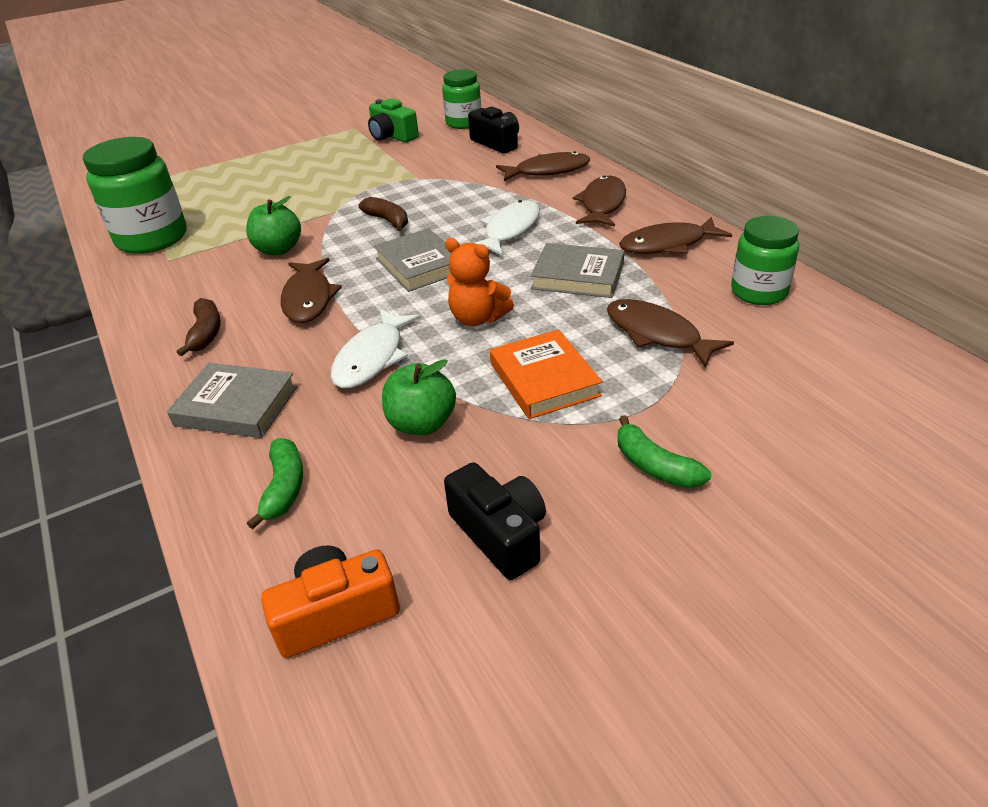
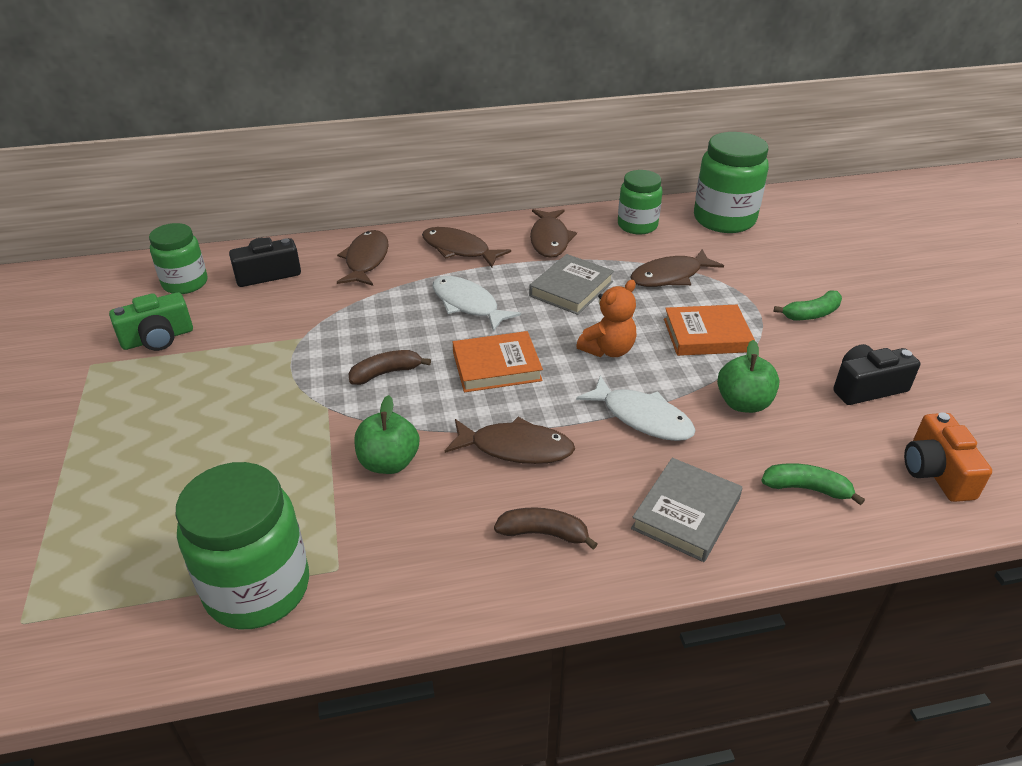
camera: 75 degrees left, 0 degrees up
(419, 265) = (496, 366): grey book -> orange book
(852, 356) = (724, 219): none -> green jar

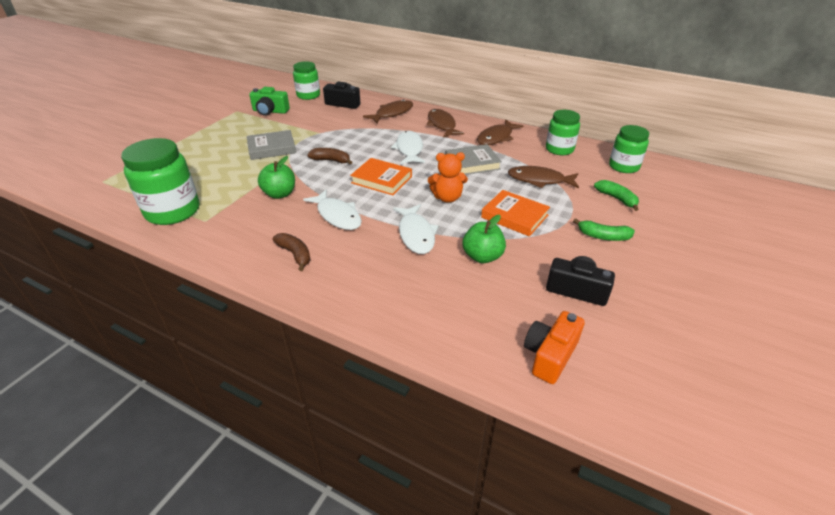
camera: 40 degrees right, 0 degrees up
(516, 448) = (337, 216): brown fish -> white fish
(686, 513) = (369, 285): grey book -> grey book (272, 148)
(724, 219) = (623, 166): green jar -> green jar, size x0.64
(806, 488) = (452, 314): green banana -> green banana (617, 199)

